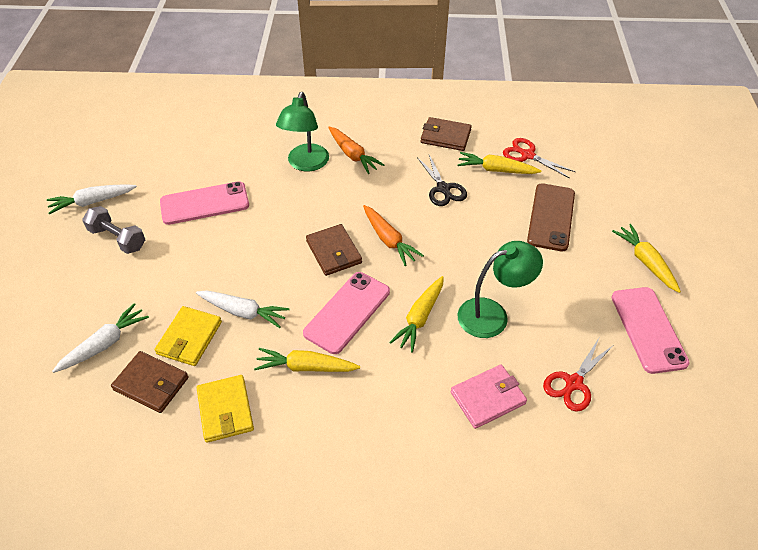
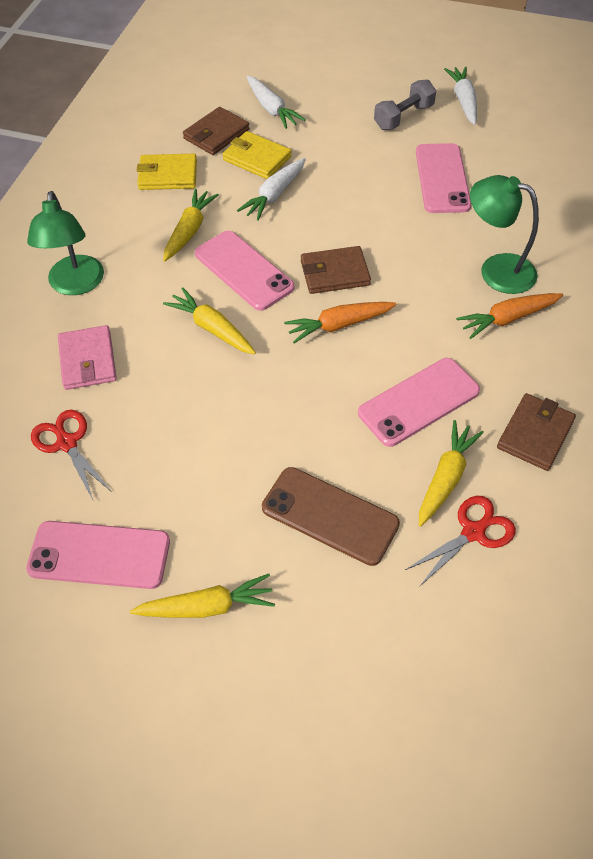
camera: 105 degrees right, 5 degrees up
(443, 188) = (419, 402): black scissors -> pink phone
(492, 314) = (190, 396): green lamp -> green lamp (76, 285)

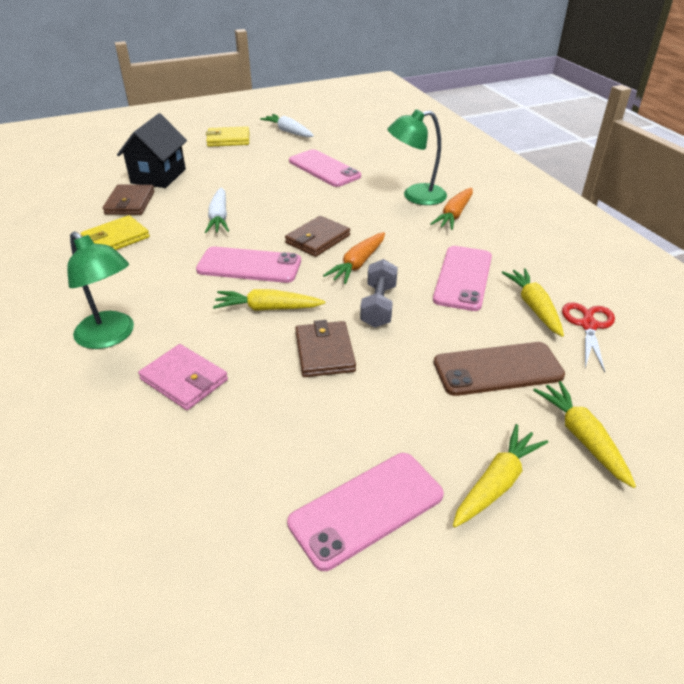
camera: 40 degrees left, 15 degrees down
(67, 443) = (235, 447): red scissors -> none
(189, 230) = (175, 262): yellow carrot -> yellow carrot (582, 437)
(257, 158) = (180, 204): yellow wallet -> yellow wallet (228, 139)
(272, 109) = (158, 176): white carrot -> black house
(403, 117) = (260, 150): grey dumbbell -> grey dumbbell (378, 306)
(535, 434) = (547, 260): brown wallet -> brown wallet (325, 352)

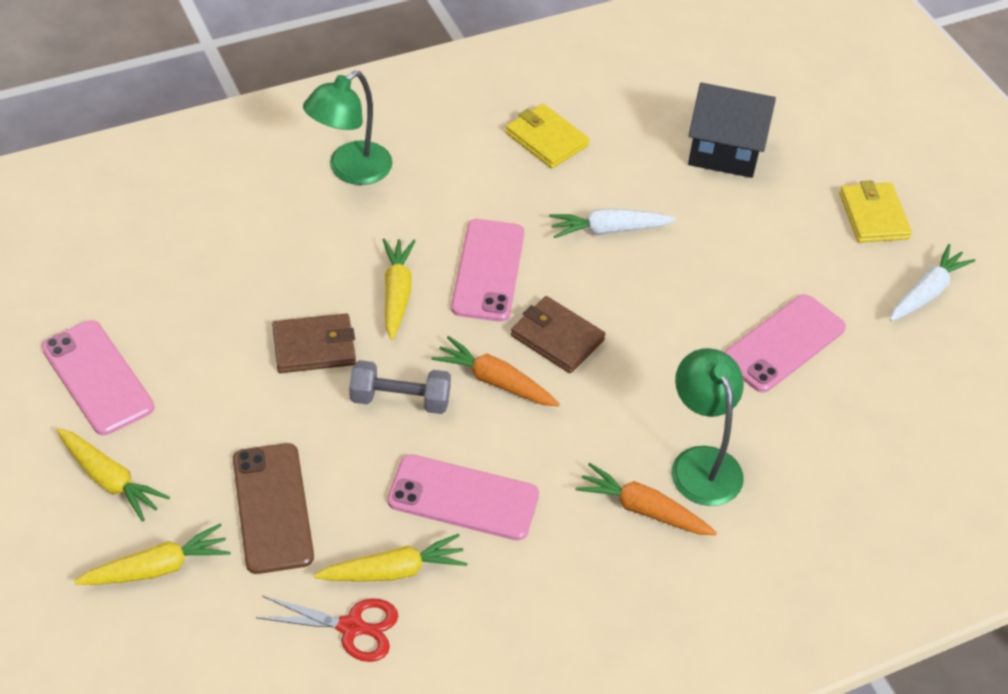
camera: 85 degrees right, 10 degrees up
(130, 203) = (640, 136): brown wallet -> none
(184, 380) = (278, 236): pink wallet -> none

